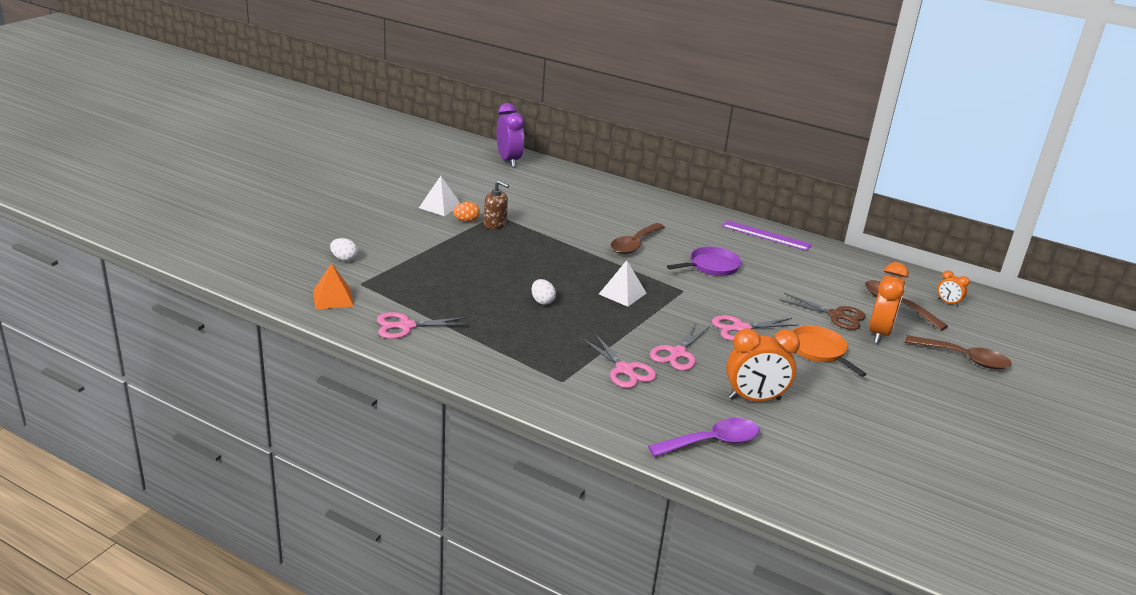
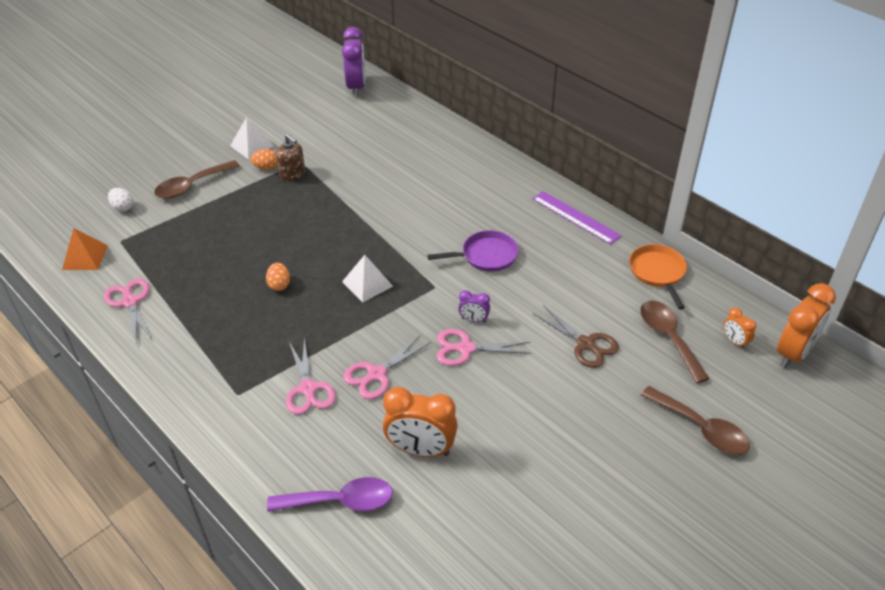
camera: 20 degrees right, 15 degrees up
(405, 326) = (130, 301): pink scissors -> pink scissors turned 60 degrees clockwise
(542, 301) = (279, 285): white egg -> orange egg
(634, 244) = (420, 216): brown spoon -> brown spoon (191, 186)
(733, 309) = (473, 320): none -> purple clock
(819, 351) = (534, 393): orange pan -> orange pan (658, 272)
(879, 333) = (620, 376): orange clock -> orange clock (793, 353)

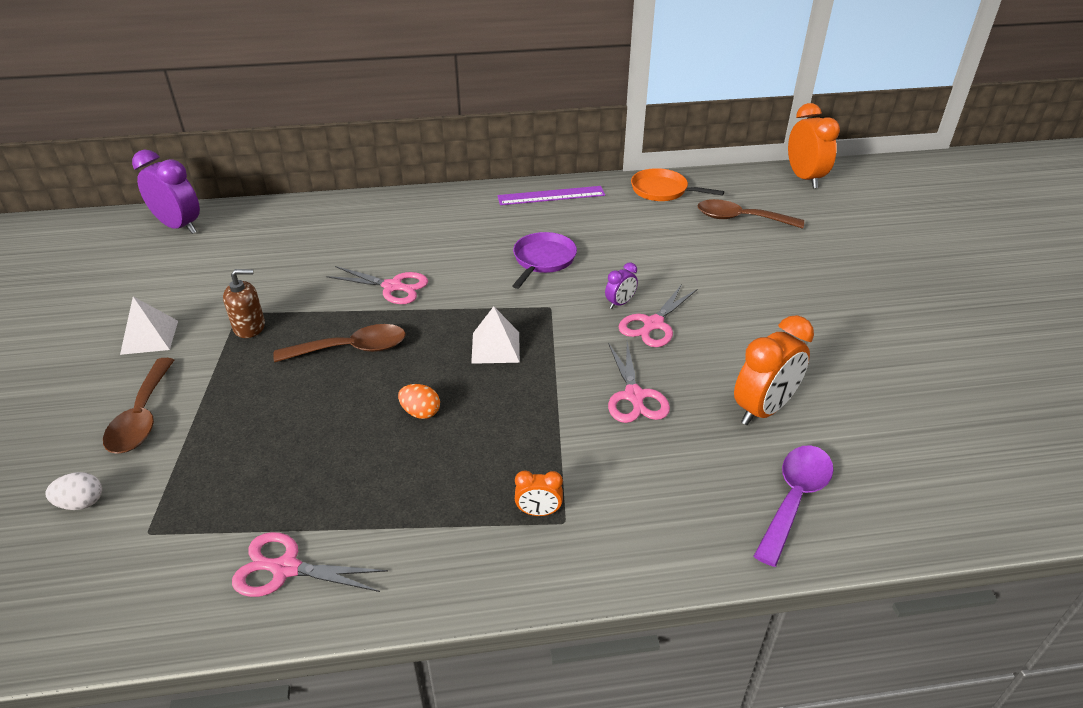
camera: 55 degrees left, 5 degrees down
(85, 257) = (127, 588): orange pyramid -> none
(266, 167) = (207, 342): orange egg -> none
(308, 389) = (611, 457): pink scissors -> pink scissors (393, 287)
(586, 344) = (711, 258): brown scissors -> none
(701, 428) = (850, 249): brown spoon -> brown spoon (352, 349)
(734, 341) = (771, 194): orange clock -> orange clock (538, 512)

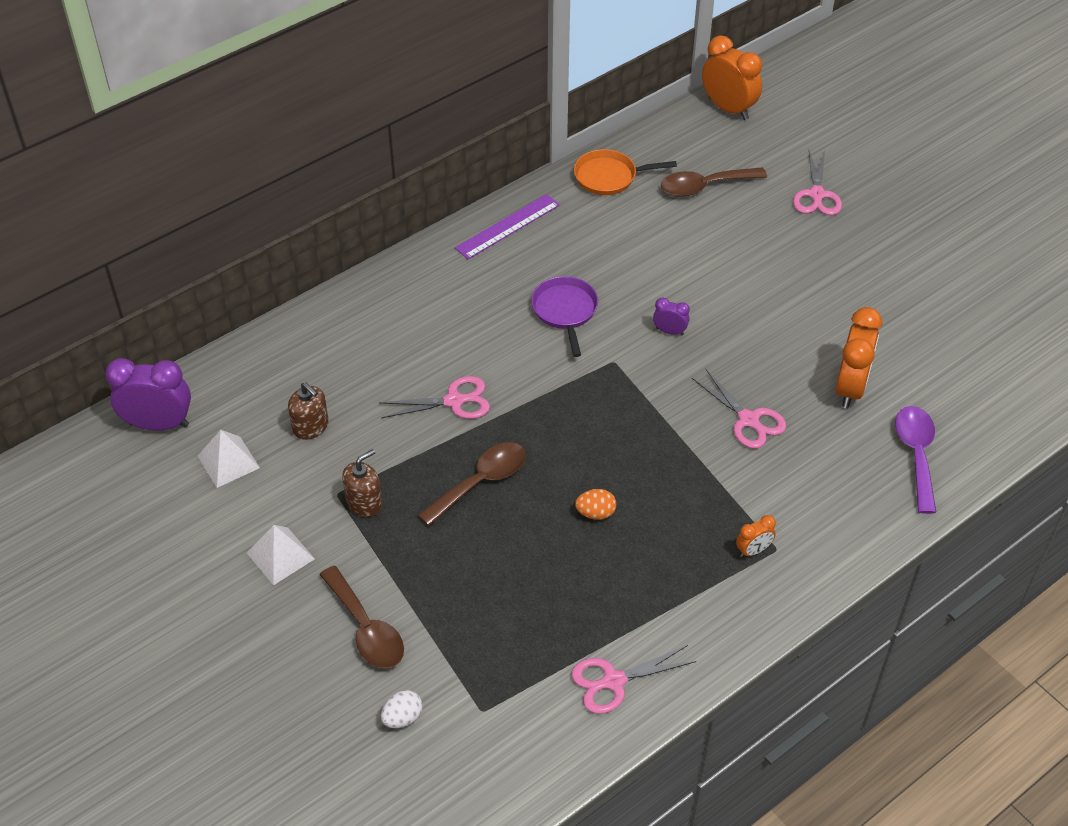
camera: 30 degrees left, 10 degrees up
(272, 264) = (311, 427): none -> brown soap dispenser
(495, 347) = (602, 424): white pyramid -> white pyramid (228, 461)
(620, 303) = (669, 331): purple clock -> purple clock turned 90 degrees counterclockwise
(653, 325) = (713, 342): pink scissors -> pink scissors (816, 195)

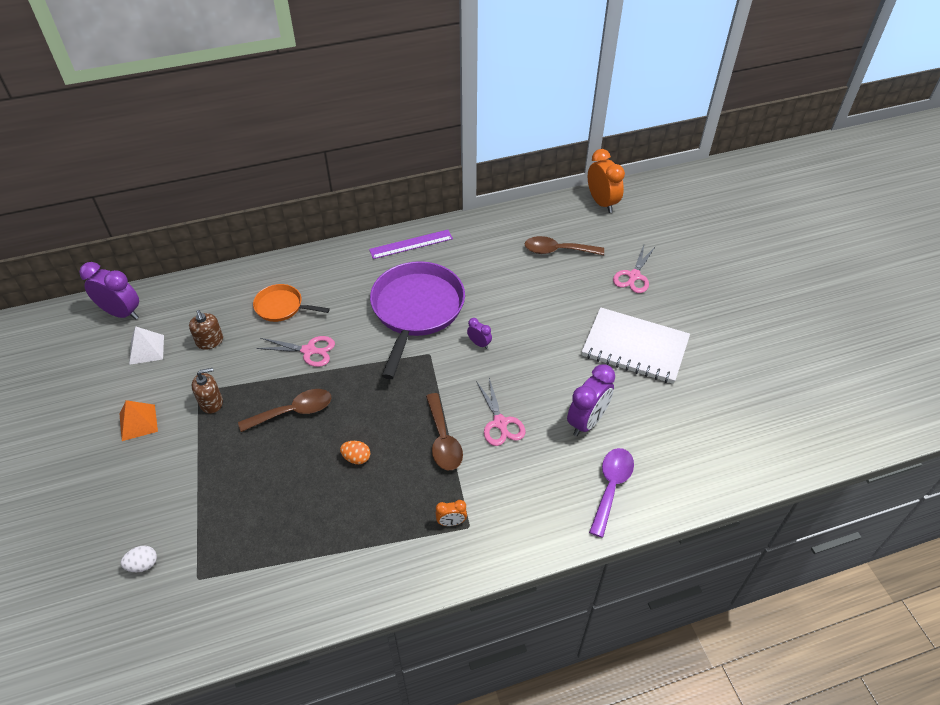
camera: 20 degrees right, 0 degrees up
(280, 556) = (138, 422): white pyramid -> orange pyramid
(366, 629) = (159, 491): brown spoon -> brown spoon (443, 440)
(565, 311) = (416, 310): purple pan -> purple pan, size x1.97
(609, 177) = (496, 228): orange pan -> orange pan (282, 307)
(612, 681) = (297, 588): pink scissors -> none
(850, 388) = (587, 421): orange clock -> purple clock
(862, 284) = (635, 347): none -> white notebook

